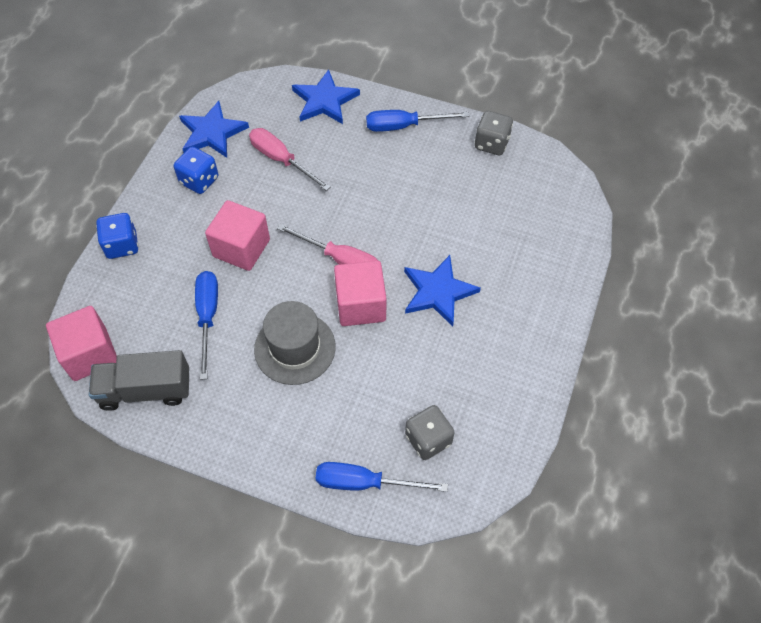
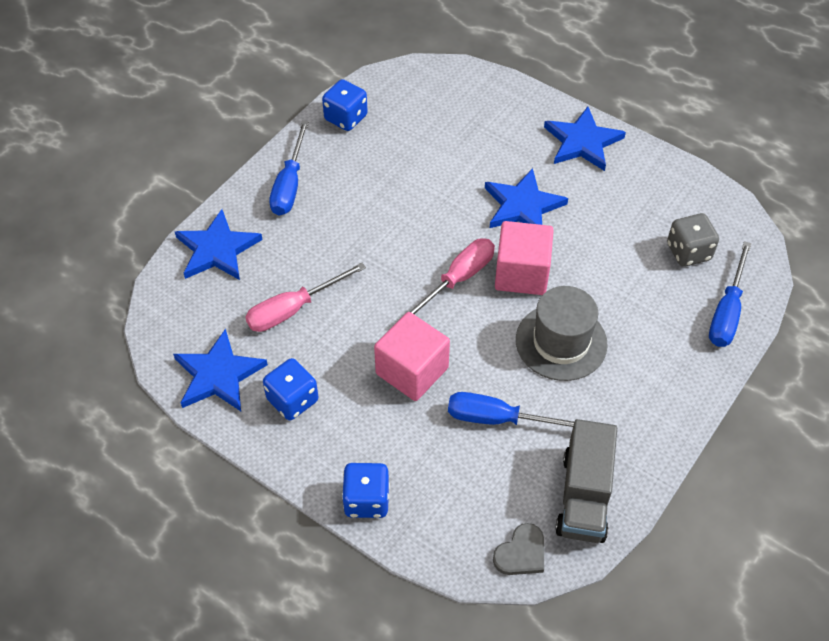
camera: 75 degrees left, 5 degrees down
(90, 354) = (521, 553): pink cube -> grey heart
(491, 143) = (346, 118): grey dice -> blue dice
(536, 326) = (582, 142): none -> blue star

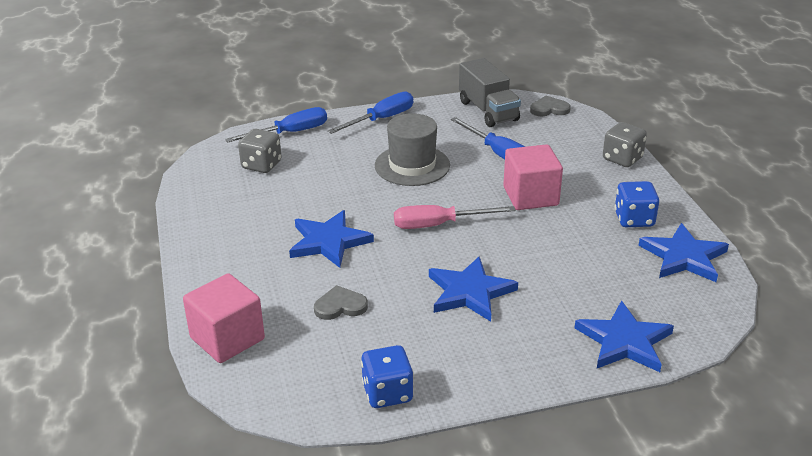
camera: 140 degrees left, 20 degrees down
(289, 184) = (507, 360): blue screwdriver -> blue screwdriver (381, 119)
(293, 309) = (588, 267): pink screwdriver -> none
(366, 500) = (622, 159): blue dice -> grey dice
(445, 157) = (340, 306): none -> grey heart
(521, 273) = (388, 206): pink cube -> pink cube (227, 338)
(582, 142) = (217, 257): blue star -> blue star (470, 292)
(583, 496) = (488, 111): grey truck -> grey truck turned 105 degrees clockwise

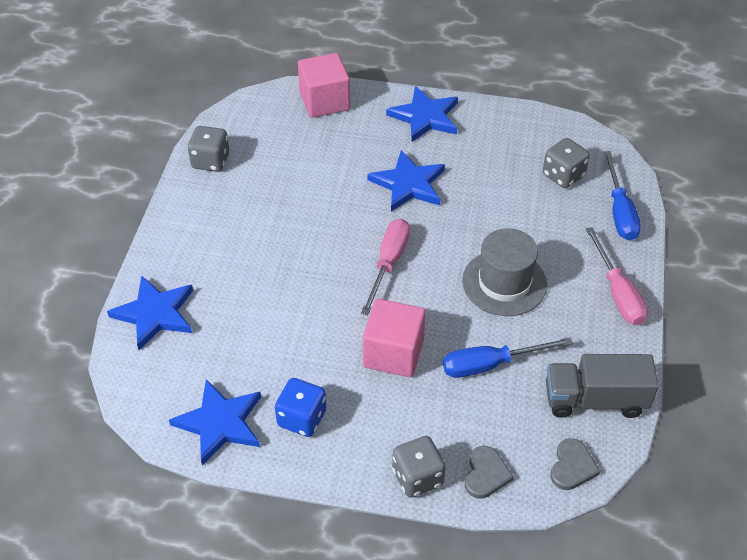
camera: 115 degrees right, 15 degrees up
(340, 306) = (319, 166): grey heart -> grey heart (486, 474)
(381, 119) = (617, 293): blue screwdriver -> pink screwdriver
(387, 393) = (210, 161): blue dice -> grey dice
(470, 292) = (282, 245): blue star -> blue star (425, 117)

